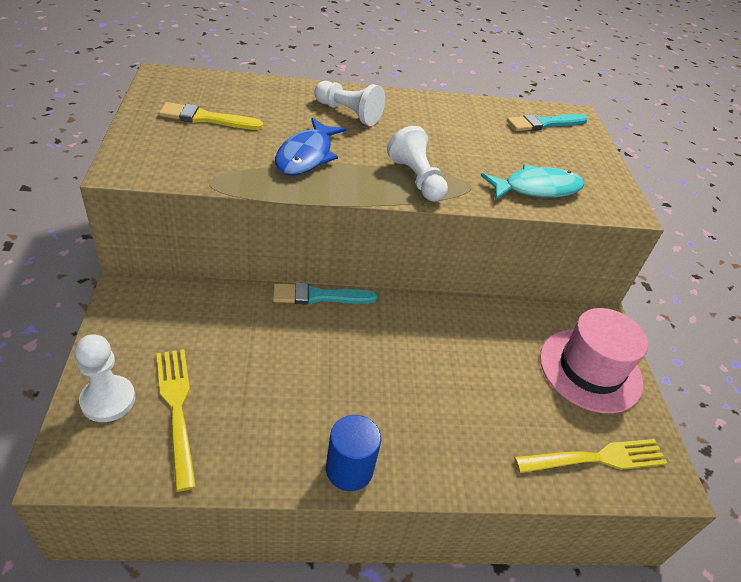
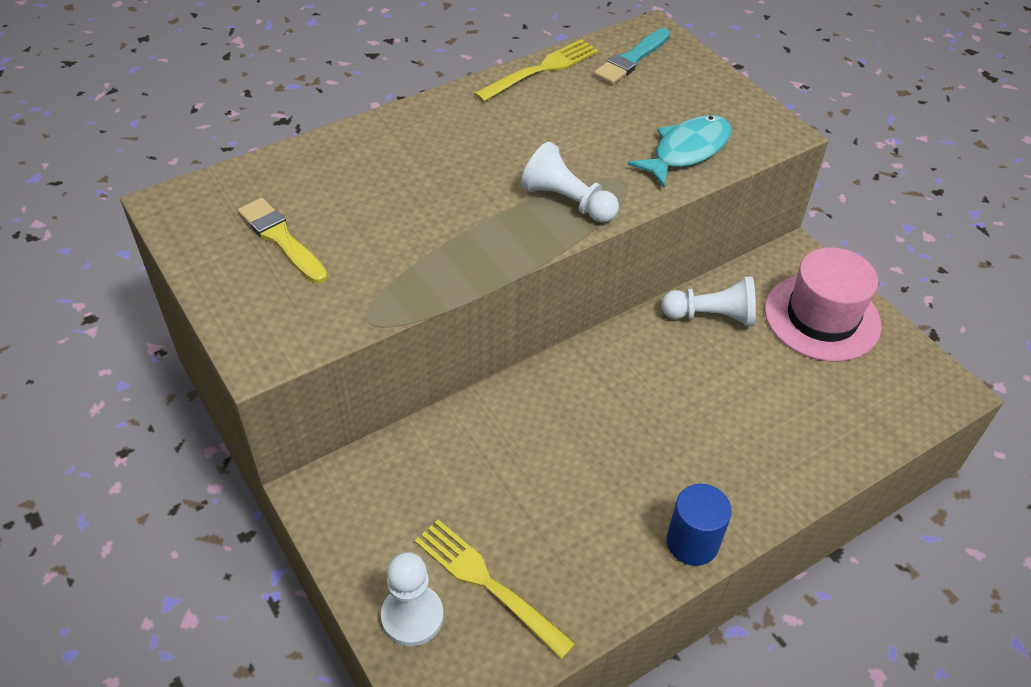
camera: 25 degrees left, 5 degrees up
(206, 118) = (281, 239): yellow brush -> yellow brush turned 75 degrees clockwise
(306, 155) = (434, 231): blue fish -> none
(319, 296) = (518, 382): turquoise brush -> none
(348, 113) = (426, 149): white pawn -> white pawn (711, 316)
(596, 458) = (883, 404): yellow fork -> yellow fork (541, 70)

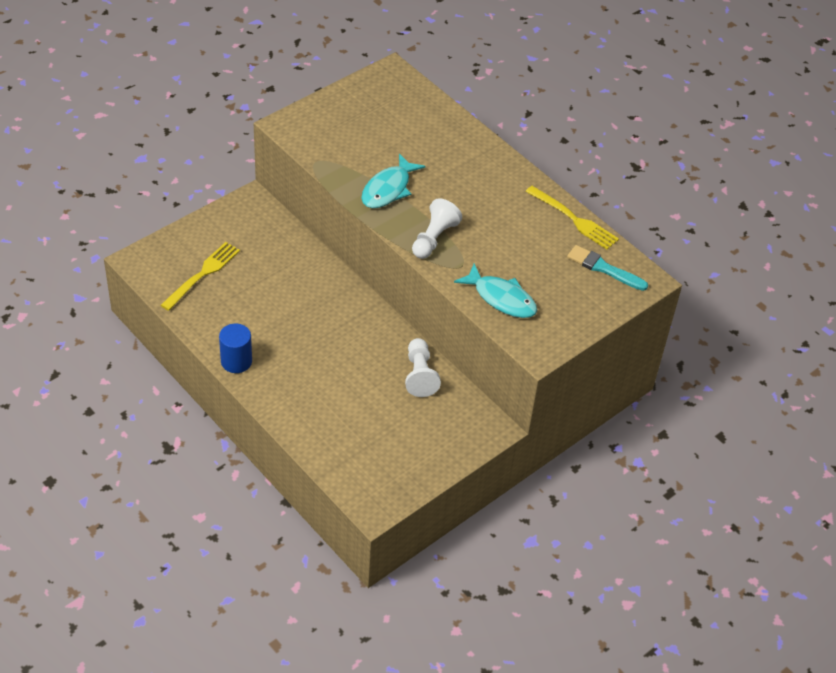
camera: 80 degrees right, 0 degrees up
(281, 239) = (373, 119): yellow brush -> none
(412, 616) = (181, 246): white pawn -> none
(453, 238) = (388, 189): none -> turquoise fish
(822, 317) = (431, 439): pink hat -> none

